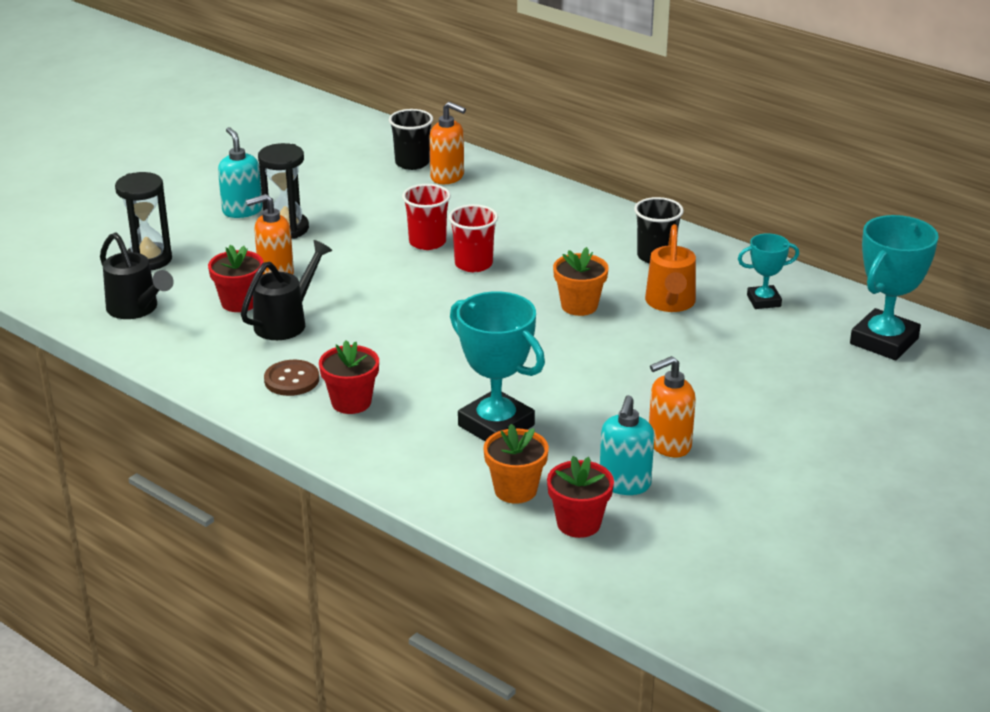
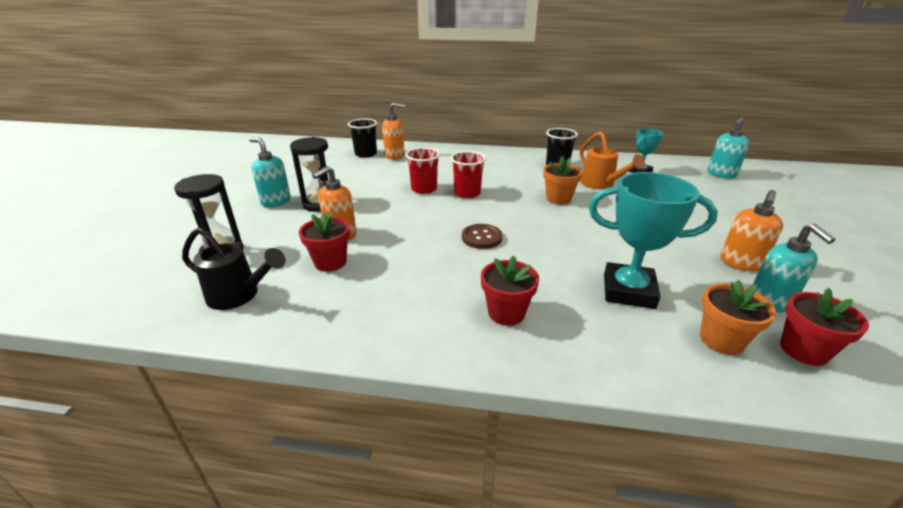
camera: 30 degrees left, 0 degrees up
(286, 322) = (383, 265): black watering can -> none
(291, 380) = (437, 311): brown button -> brown button (481, 237)
(884, 341) = (721, 174): turquoise trophy -> turquoise soap dispenser

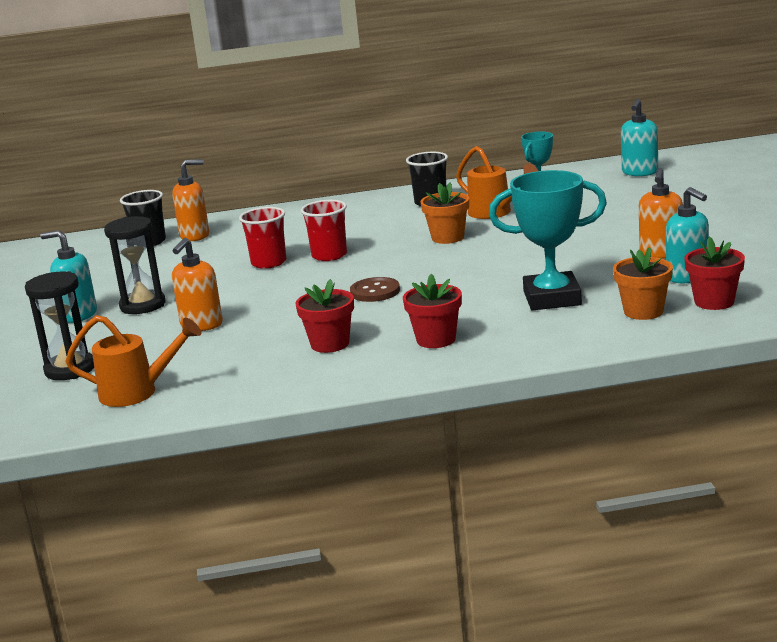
camera: 15 degrees left, 10 degrees down
(239, 295) = (137, 392): black watering can -> orange watering can
(330, 262) = (213, 348): red flower pot -> red flower pot (330, 344)

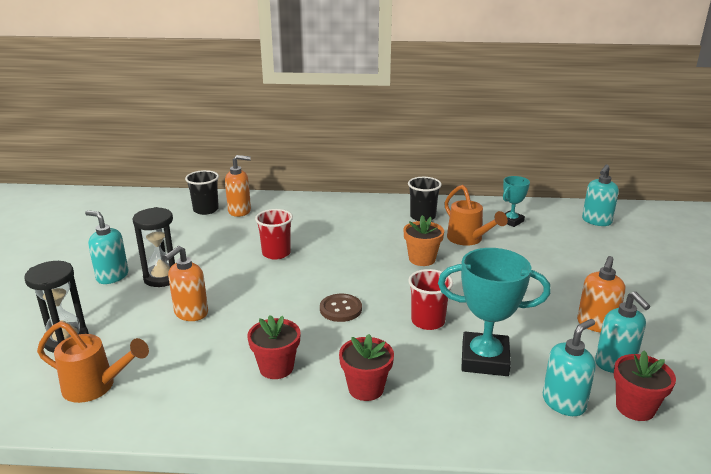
camera: 10 degrees right, 5 degrees up
(329, 255) = (324, 256): red cup -> red cup (428, 321)
(643, 311) = (564, 403): orange flower pot -> turquoise soap dispenser

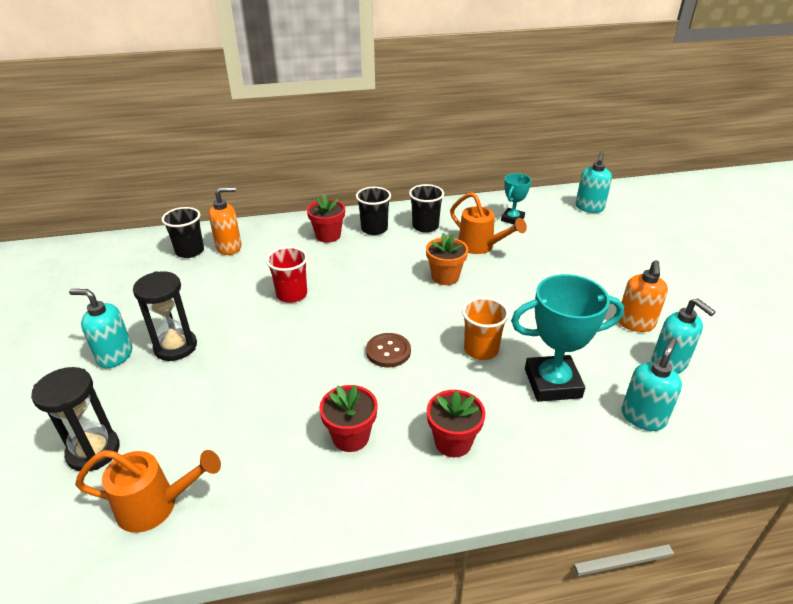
camera: 15 degrees left, 10 degrees up
(191, 313) = (228, 387): orange soap dispenser -> none
(373, 213) = (374, 229): none -> black cup
(428, 321) = (481, 349): red cup -> orange cup
(635, 407) = (705, 408): red flower pot -> red flower pot (328, 235)

